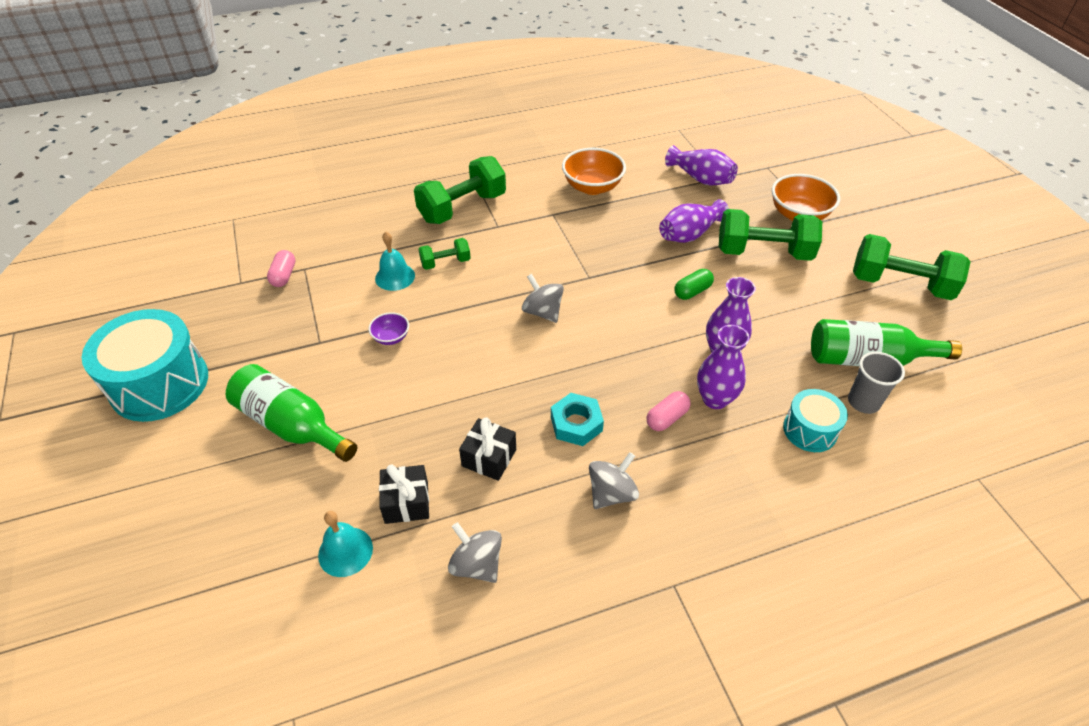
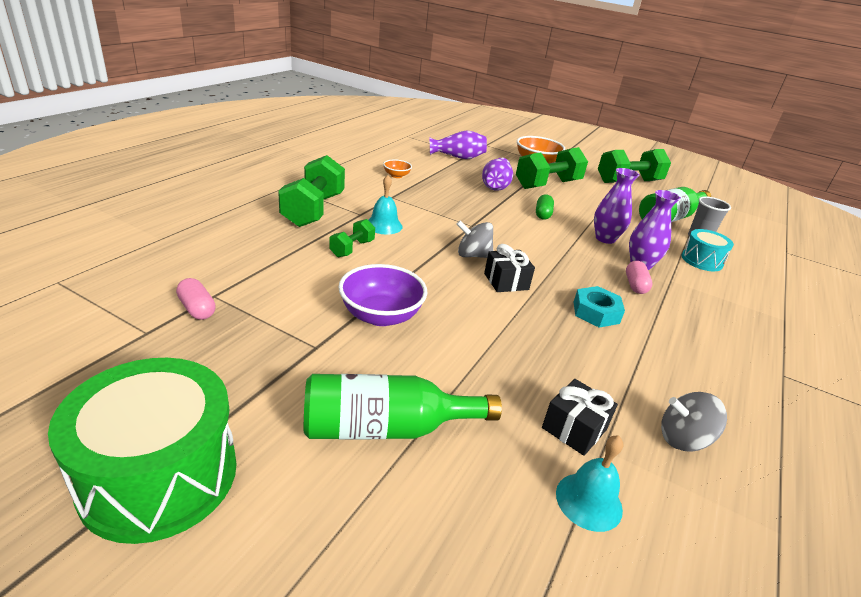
camera: 45 degrees left, 15 degrees down
(159, 384) = (159, 475): turquoise drum -> green drum
(391, 337) = (381, 315): purple bowl -> purple bowl, size x1.93
(395, 277) = (320, 272): turquoise bell -> turquoise bell (384, 225)
(489, 458) = (579, 362): black gift -> black gift (506, 281)
(592, 187) = (396, 175): orange bowl -> orange bowl, size x0.52
(611, 493) = (677, 342): grey spinning top -> none

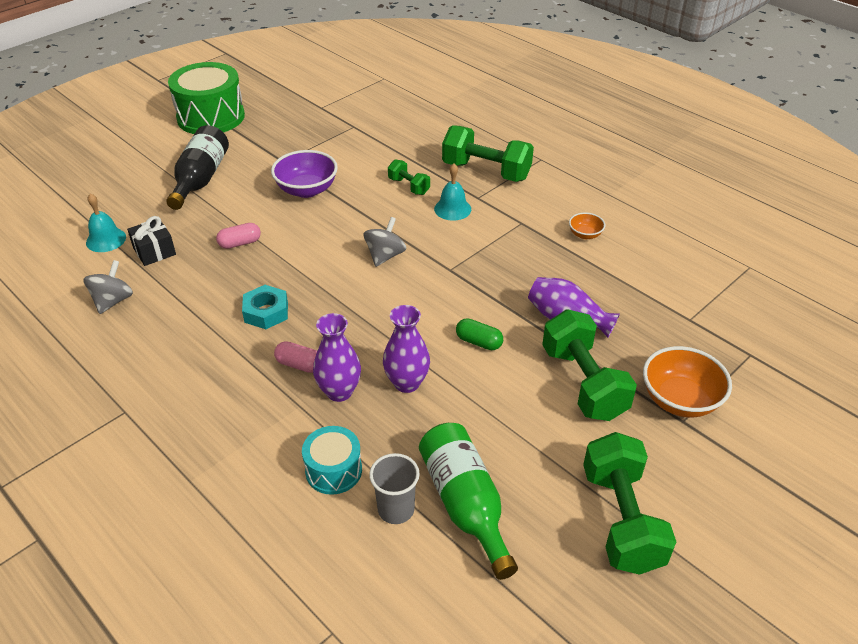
camera: 110 degrees right, 10 degrees up
(197, 309) = (340, 121): pink capsule -> pink capsule (240, 243)
(386, 428) = (200, 179): green bottle -> black bottle
(458, 157) = (673, 305): purple vase -> none
(506, 281) = (333, 266): black gift -> none

